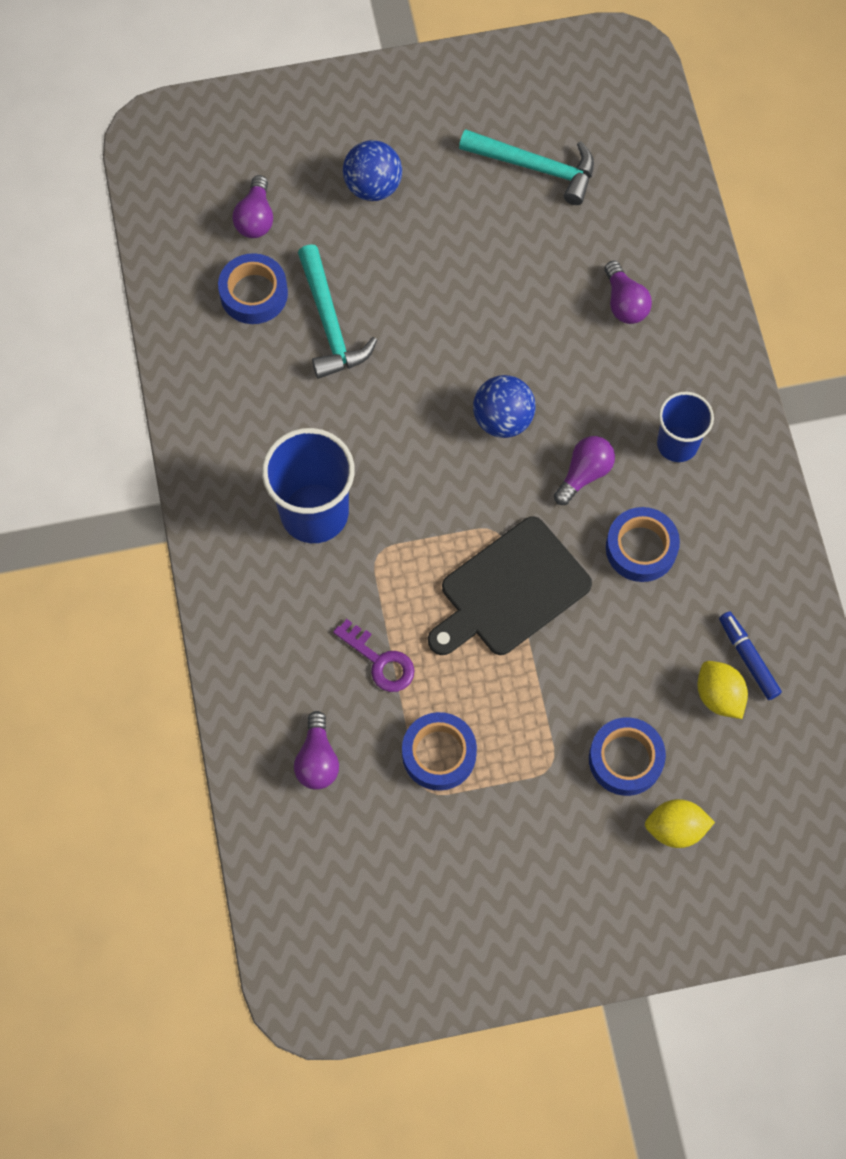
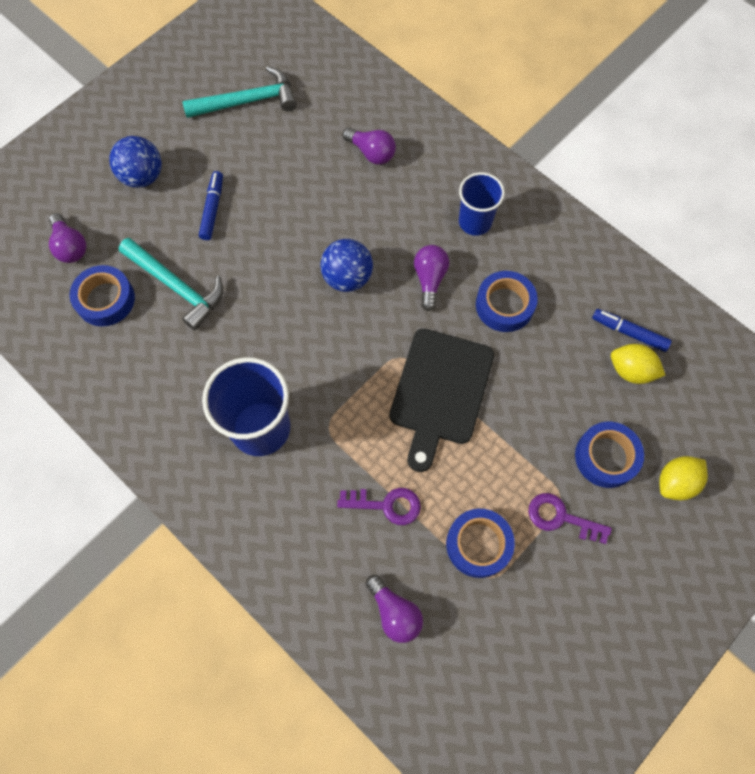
camera: 35 degrees left, 0 degrees up
(419, 264) = (212, 209): none -> blue marker
(536, 784) = (561, 517): none -> purple key

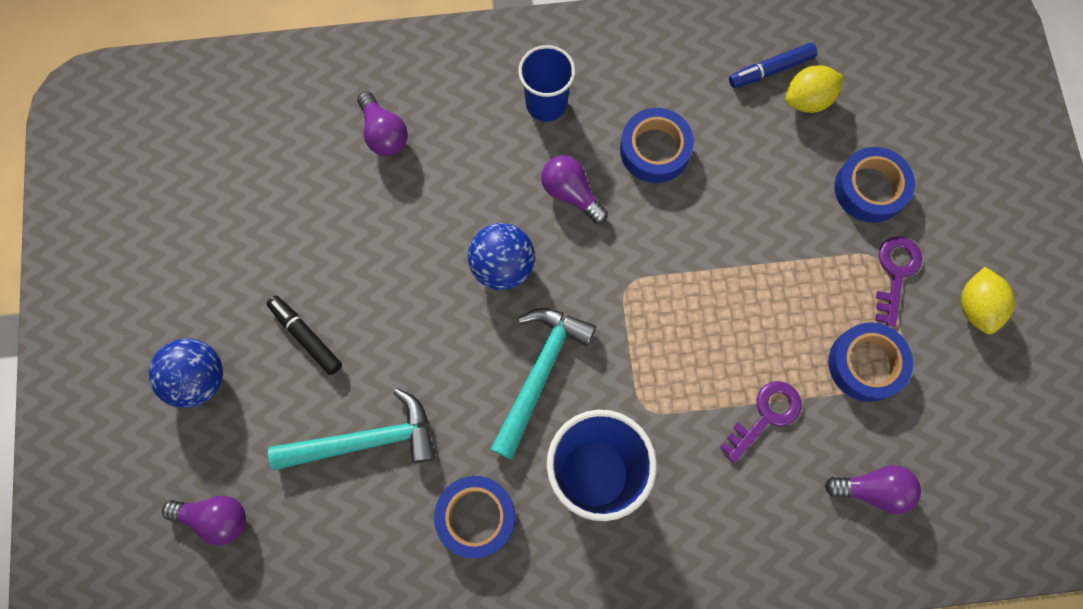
camera: 50 degrees left, 5 degrees up
(105, 299) = (315, 526): blue tape -> blue tape (476, 517)
(212, 209) = (306, 336): blue marker -> black marker
(248, 101) = (208, 203): turquoise hammer -> turquoise hammer (539, 373)
(371, 153) = (384, 134): purple light bulb -> purple light bulb turned 75 degrees clockwise
(440, 392) = (693, 278): black cutting board -> none
(561, 517) = (895, 273): purple key -> purple key turned 135 degrees clockwise
(676, 482) = (936, 153): yellow lemon -> yellow lemon (976, 307)

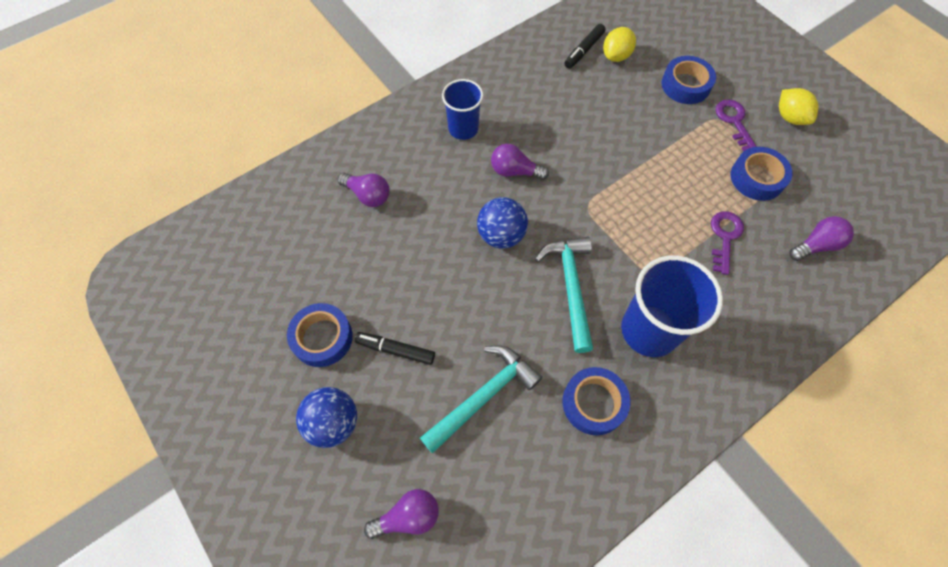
camera: 30 degrees left, 10 degrees down
(655, 150) = (548, 123): blue tape -> blue tape (322, 338)
(771, 70) = (584, 50): blue marker -> black marker

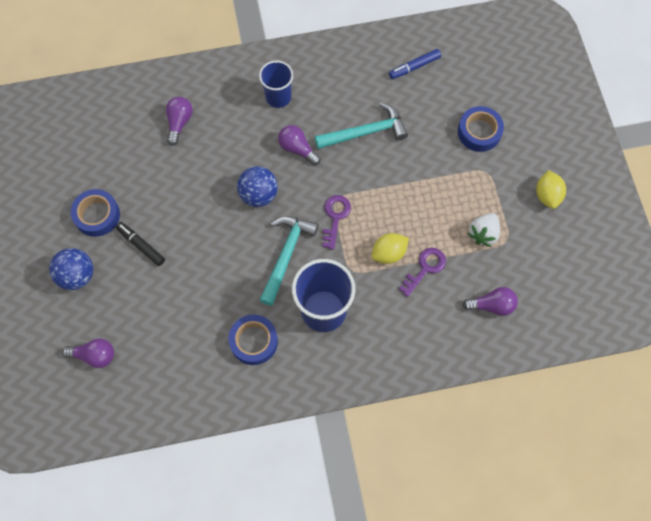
camera: 25 degrees right, 5 degrees up
(368, 195) = (179, 123): purple light bulb -> purple light bulb turned 135 degrees counterclockwise
(483, 396) = (183, 303): turquoise hammer -> turquoise hammer (365, 132)
(584, 50) = (414, 67): black marker -> blue marker
(616, 56) = (438, 83): yellow lemon -> yellow lemon (389, 253)
(734, 121) = (497, 180): purple key -> purple key (335, 217)
(757, 178) = (483, 234): blue tape -> white strawberry

